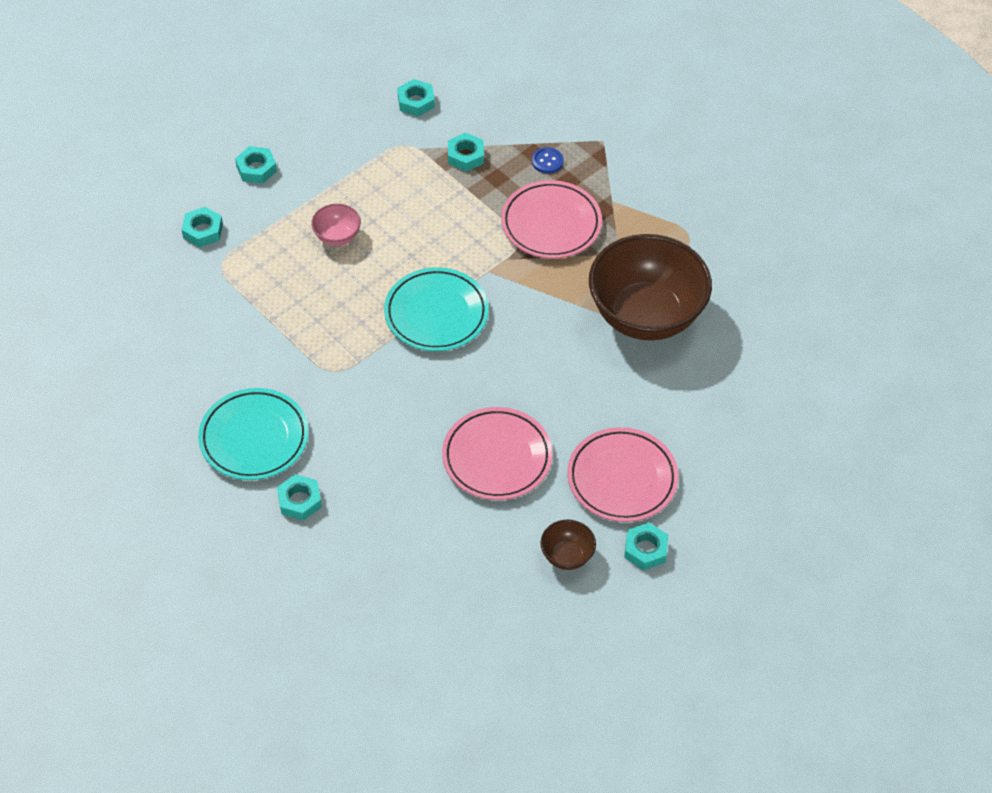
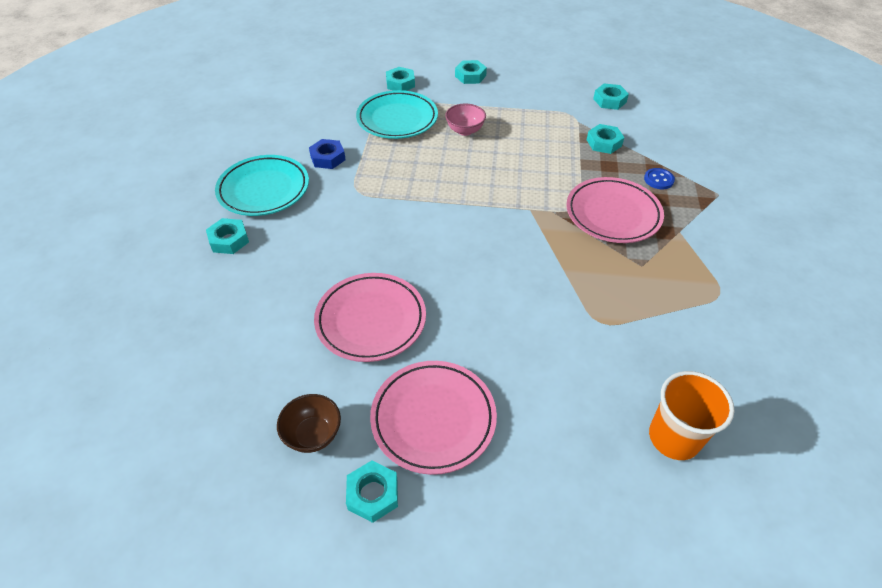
camera: 50 degrees right, 5 degrees down
(260, 363) = (328, 158): none -> blue nut
(436, 314) = (462, 207): turquoise plate -> turquoise plate (397, 119)
(646, 315) = (610, 321): brown bowl -> none
(761, 361) = (674, 438): none -> orange cup

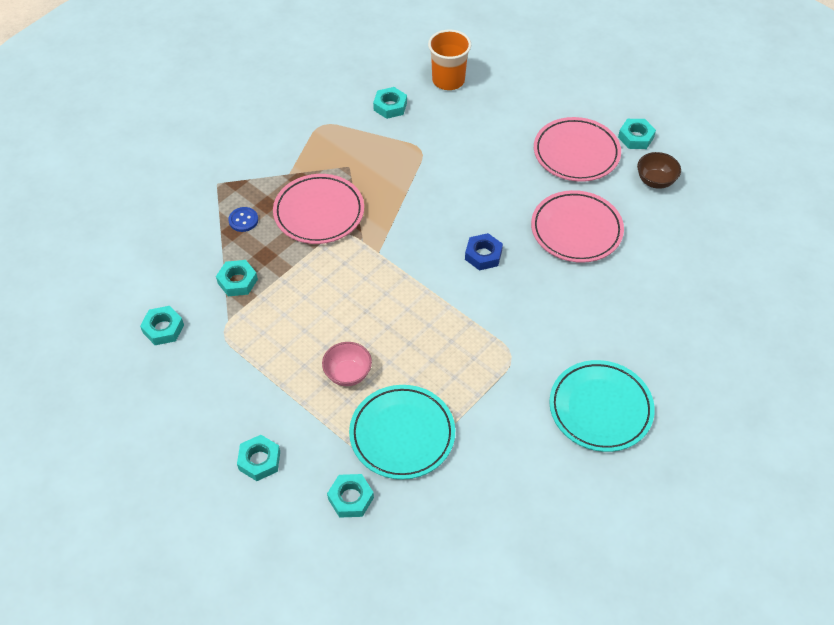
camera: 145 degrees left, 5 degrees up
(229, 240) = (657, 363): turquoise nut -> turquoise nut (390, 106)
(328, 158) = (514, 417): blue nut -> blue nut (483, 255)

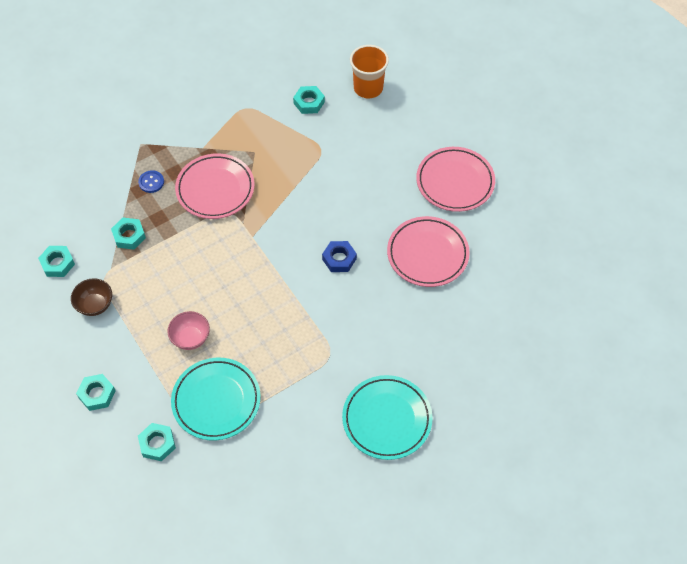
camera: 15 degrees right, 5 degrees up
(636, 137) = (514, 178): turquoise nut -> none
(655, 181) = (515, 224): brown bowl -> brown bowl (95, 305)

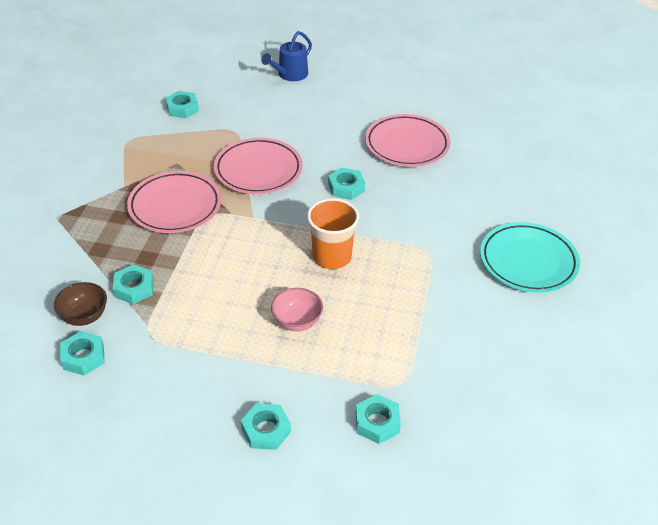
camera: 45 degrees left, 15 degrees down
(95, 305) = (168, 362): brown bowl -> brown bowl (84, 316)
(151, 182) = (104, 237): blue button -> none
(216, 401) = (383, 349): turquoise plate -> none
(339, 259) = (346, 188): blue nut -> turquoise nut
(368, 88) = (220, 76): orange cup -> orange cup (332, 257)
(421, 122) = (290, 75): none -> blue watering can
(455, 182) = (364, 94): pink plate -> pink plate (258, 170)

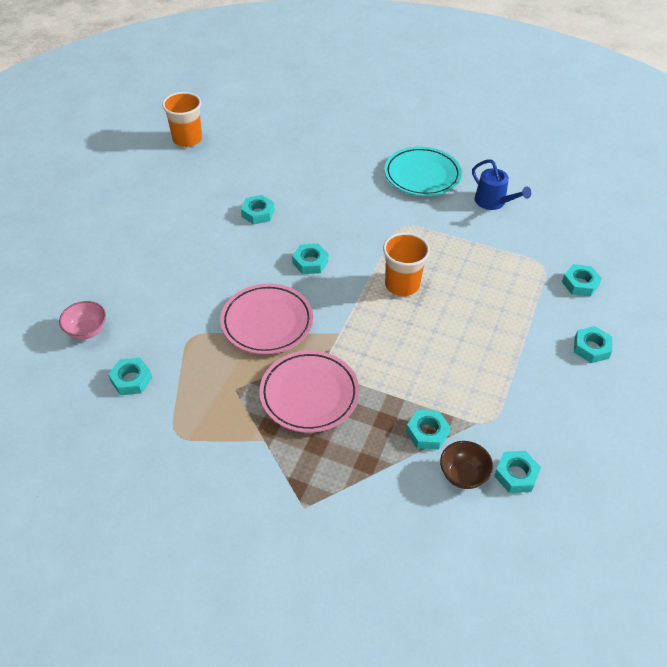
camera: 80 degrees left, 5 degrees up
(290, 75) = (103, 279): blue watering can -> blue watering can (493, 202)
(297, 322) = (478, 316): pink bowl -> pink bowl (87, 331)
(407, 145) = (258, 213): pink plate -> turquoise nut
(500, 85) = (187, 139): none -> orange cup

